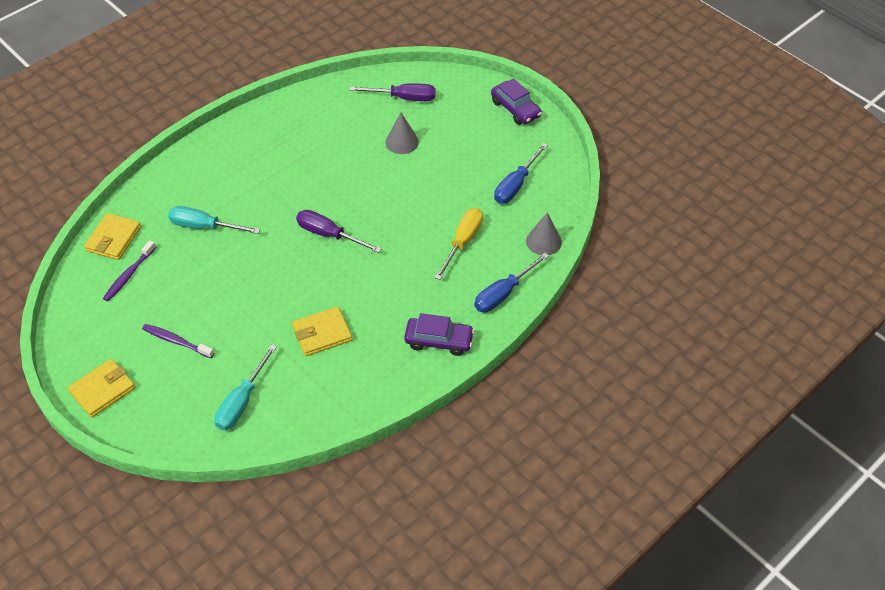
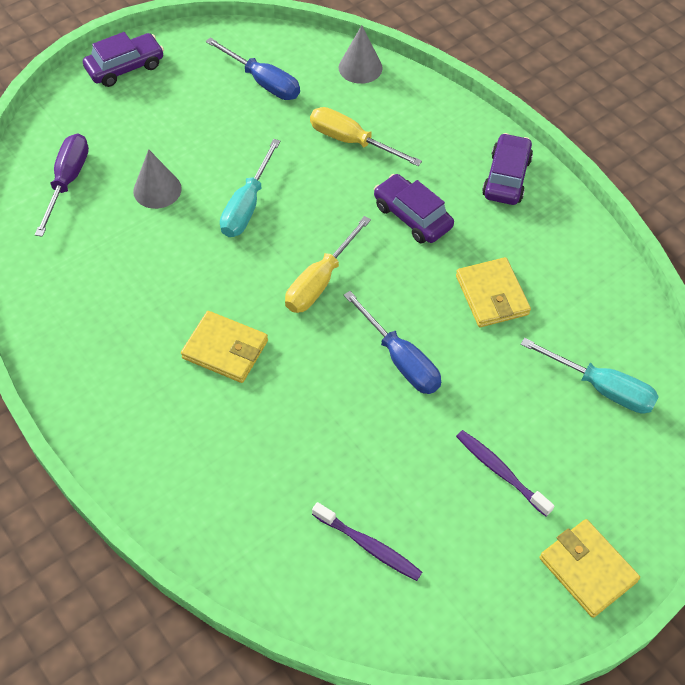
camera: 85 degrees left, 5 degrees up
(113, 239) = (289, 575): yellow wallet -> yellow wallet (225, 349)
(176, 341) = (500, 472): purple toothbrush -> purple toothbrush turned 105 degrees clockwise
(204, 226) = (281, 439): turquoise screwdriver -> turquoise screwdriver (247, 205)
(329, 235) = (320, 281): purple screwdriver -> yellow screwdriver
(392, 283) = (412, 216): none -> purple car
(503, 293) = (437, 111): blue screwdriver -> blue screwdriver (400, 359)

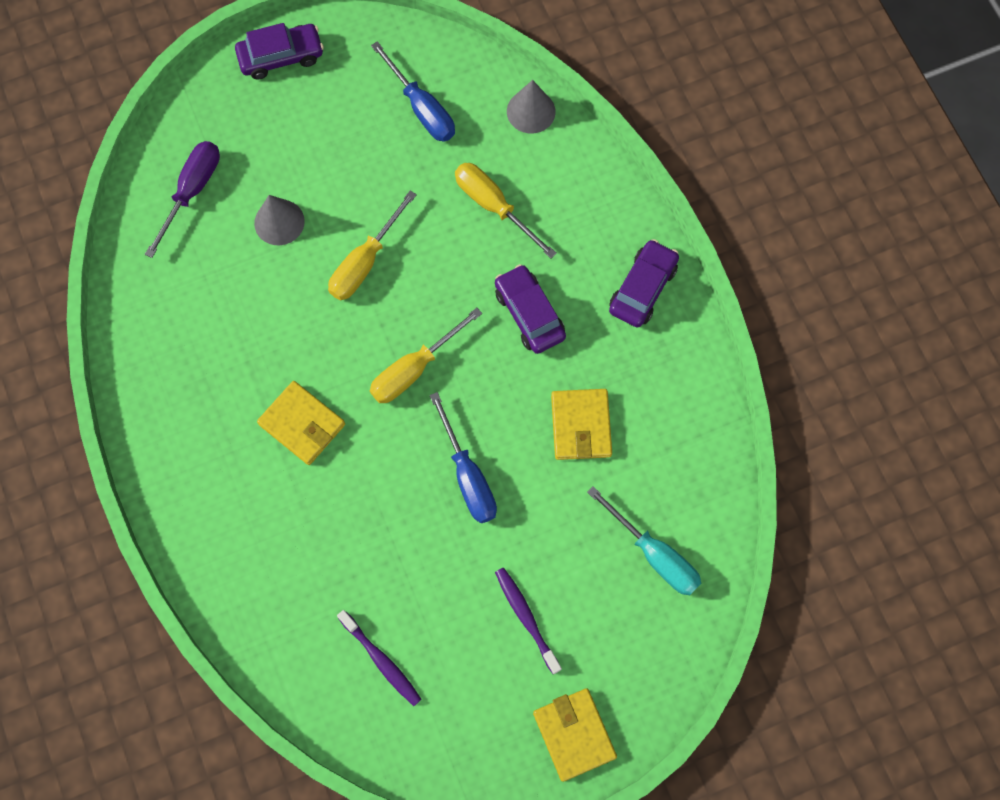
camera: 15 degrees right, 15 degrees up
(247, 205) = (365, 262): turquoise screwdriver -> yellow screwdriver

